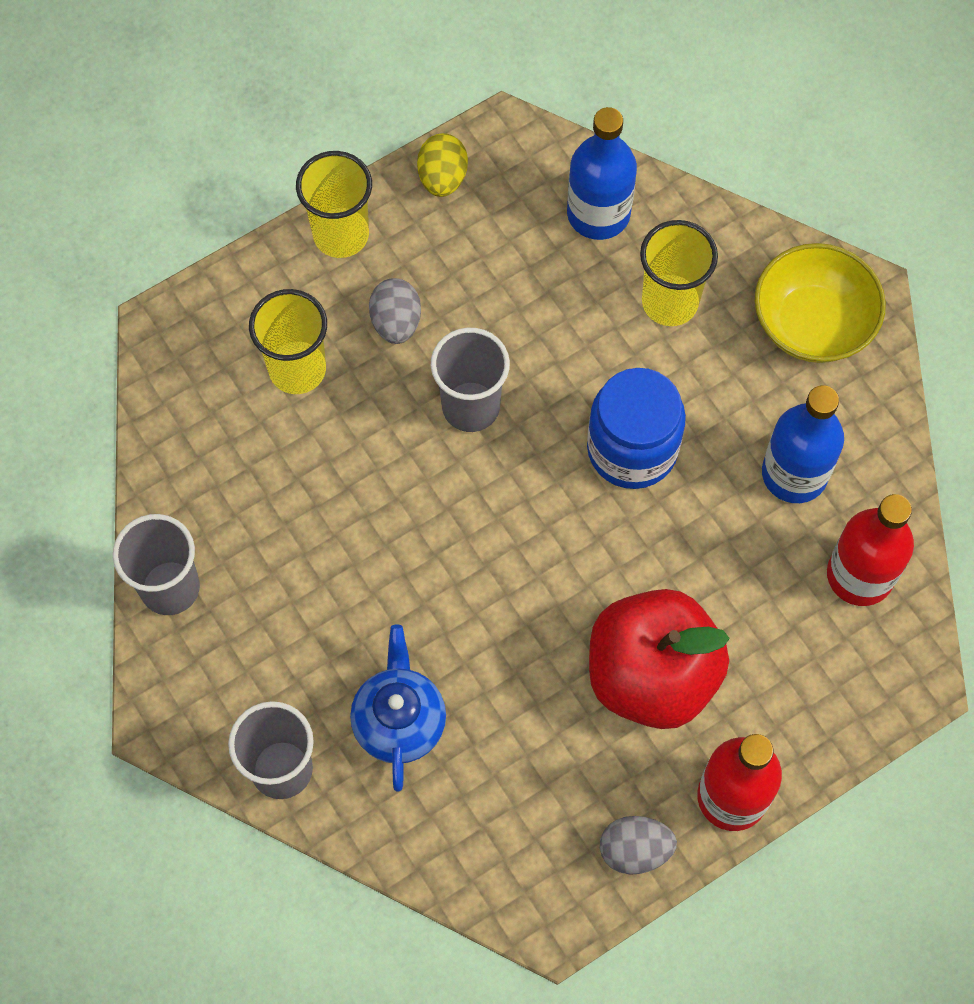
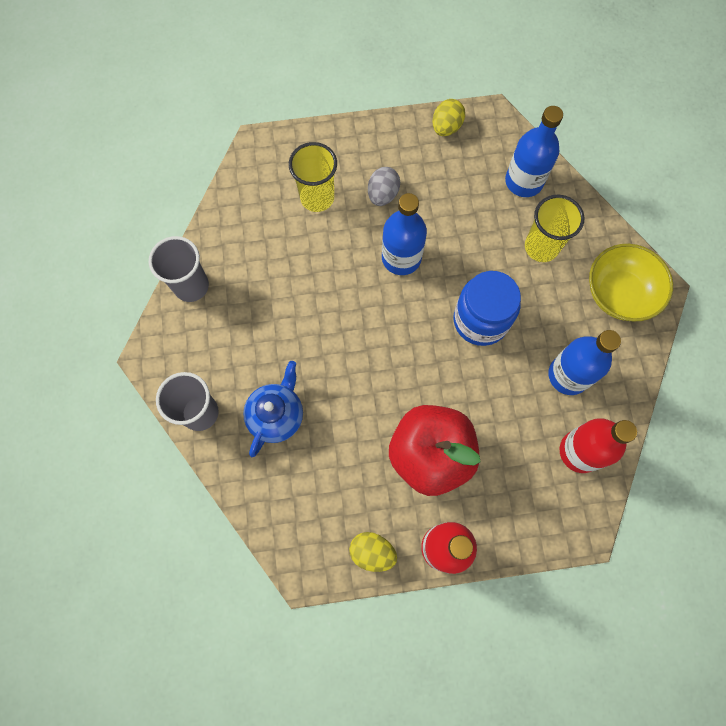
camera: 25 degrees right, 5 degrees up
(341, 234) = (376, 135): yellow cup -> none
(470, 407) = (401, 258): grey cup -> blue bottle
(635, 850) = (372, 552): grey egg -> yellow egg

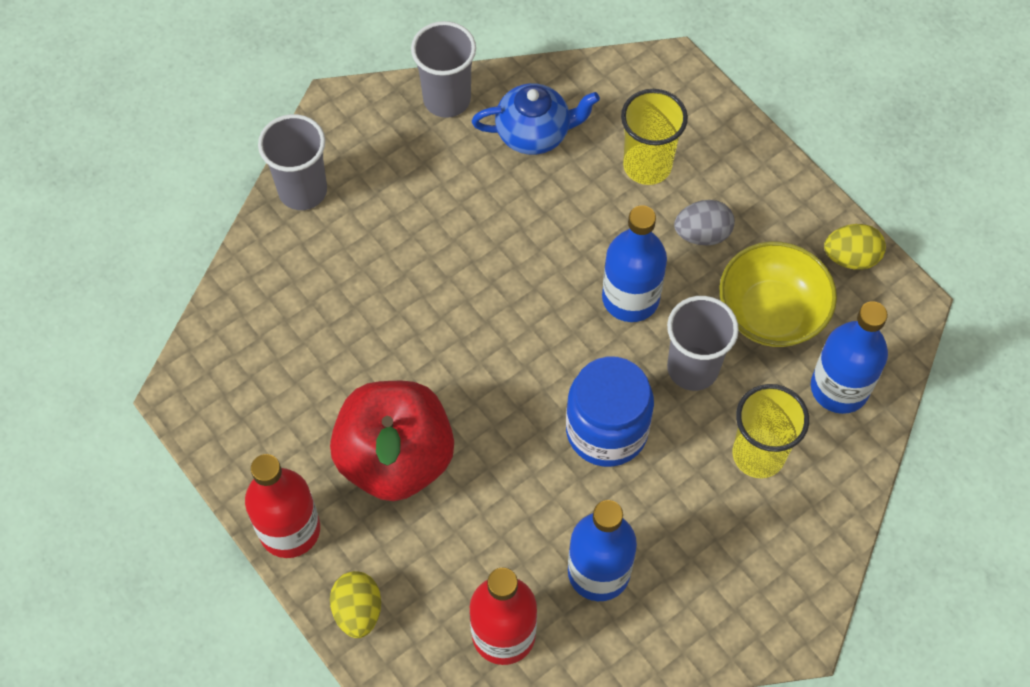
camera: 60 degrees right, 10 degrees down
(276, 415) = (345, 269): blue teapot -> blue teapot (534, 133)
(372, 552) = (242, 454): yellow egg -> yellow egg (358, 611)
(467, 250) = (692, 368): none -> grey cup
(619, 293) = (757, 584): yellow bowl -> yellow bowl (771, 313)

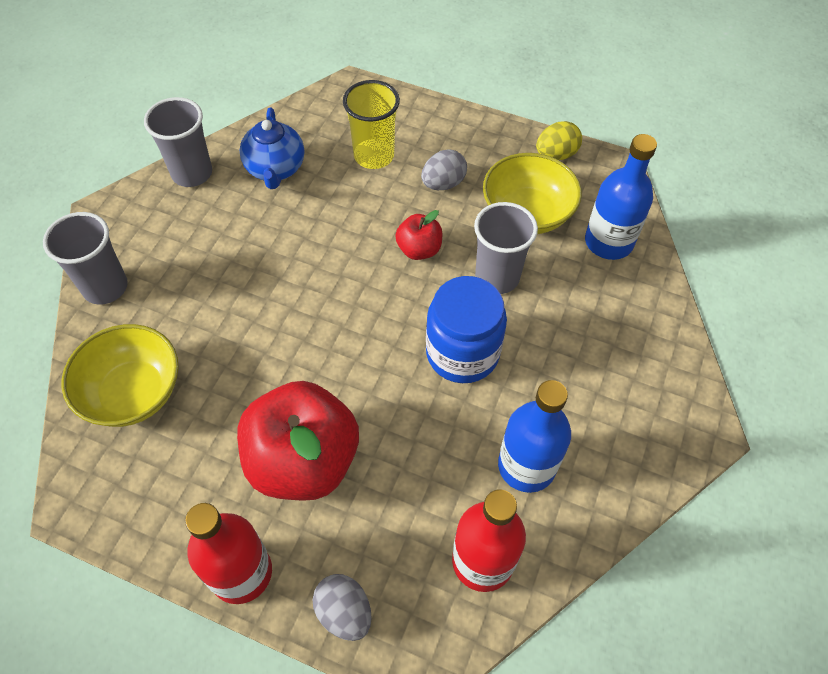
camera: 30 degrees left, 5 degrees down
(278, 313) = (133, 392): none -> yellow bowl
(358, 611) = (344, 612): yellow egg -> grey egg
(534, 133) = (275, 169): blue teapot -> blue teapot turned 120 degrees clockwise
(630, 298) = (419, 249): blue bottle -> red apple
(758, 454) = (585, 315): yellow cup -> none

